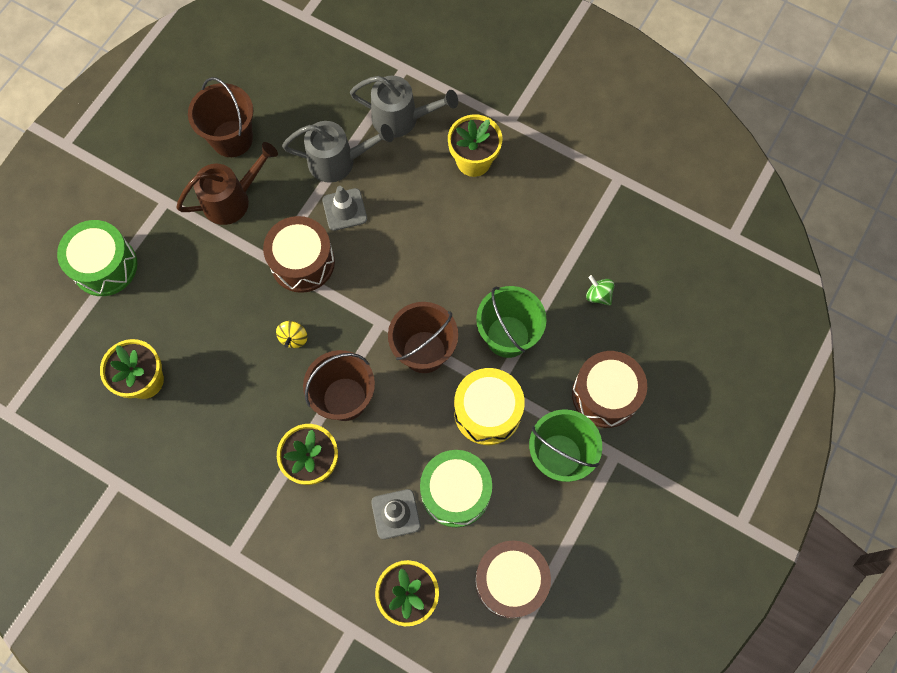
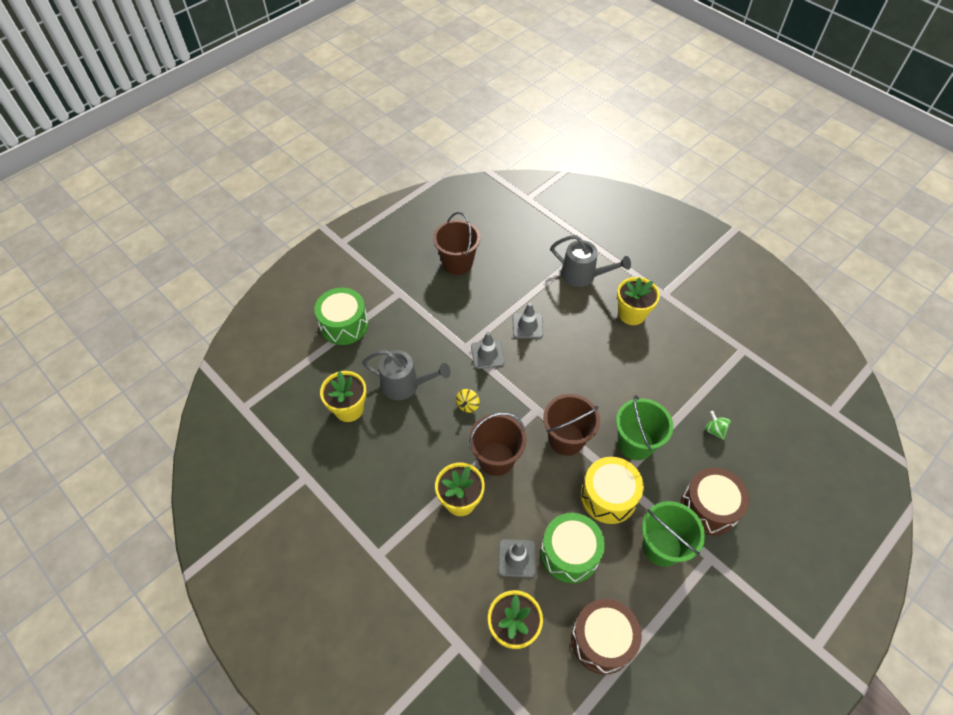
camera: 15 degrees right, 15 degrees down
(233, 199) = (447, 301): brown watering can -> none
(302, 262) = (487, 354): brown drum -> grey traffic cone
(339, 161) = (530, 293): grey watering can -> grey watering can (406, 385)

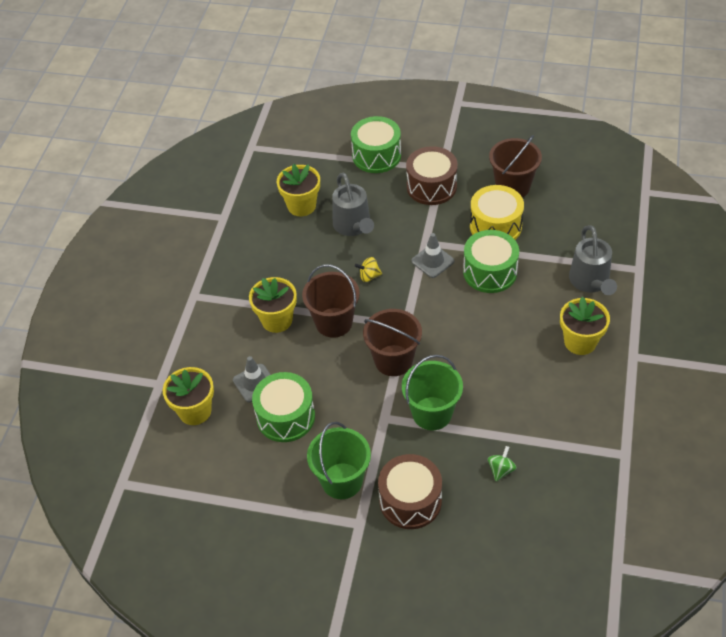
camera: 60 degrees right, 5 degrees down
(527, 326) = (490, 272): grey traffic cone -> green drum
(602, 640) = (226, 476): brown drum -> brown drum (431, 186)
(608, 496) = (360, 418): yellow drum -> yellow drum (495, 226)

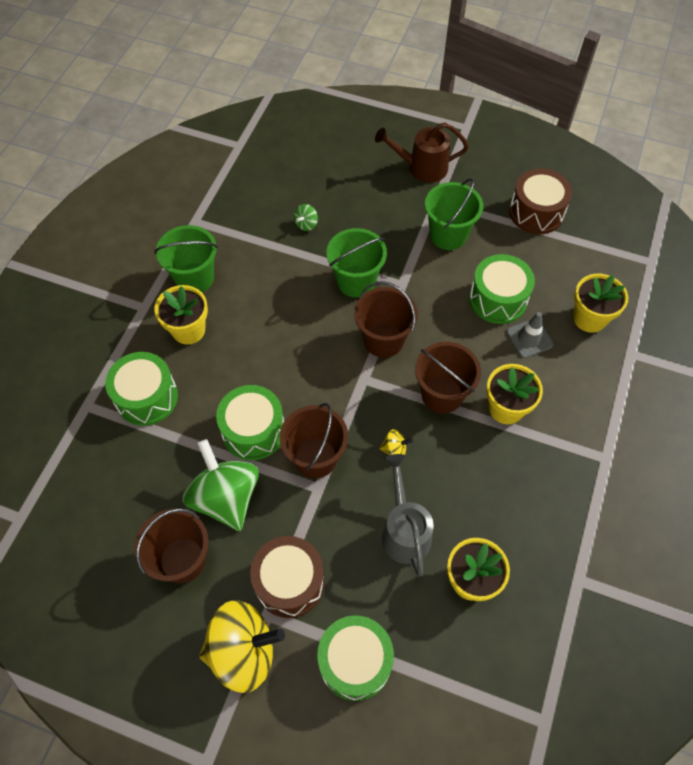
camera: 175 degrees left, 10 degrees up
(382, 568) = (421, 168): none -> brown watering can
(410, 501) = (390, 211): brown drum -> brown drum (536, 212)
(432, 261) = (315, 458): grey traffic cone -> brown bucket
(452, 149) = (243, 651): none -> yellow spinning top
(495, 226) = (226, 497): yellow drum -> green spinning top
(591, 282) = (146, 397): grey watering can -> green drum
(596, 391) = (194, 278): none -> green bucket

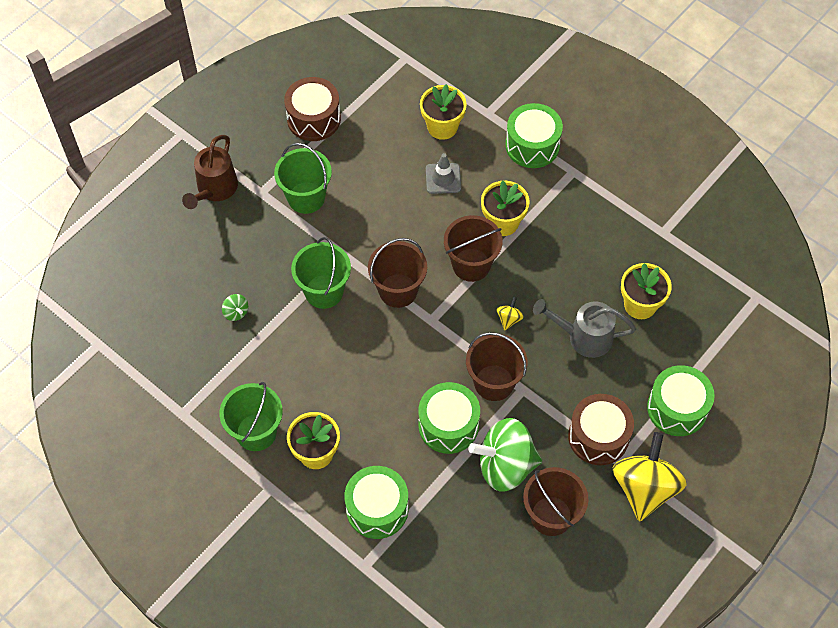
camera: 70 degrees left, 0 degrees up
(498, 299) = (393, 186): green drum -> green drum (532, 145)

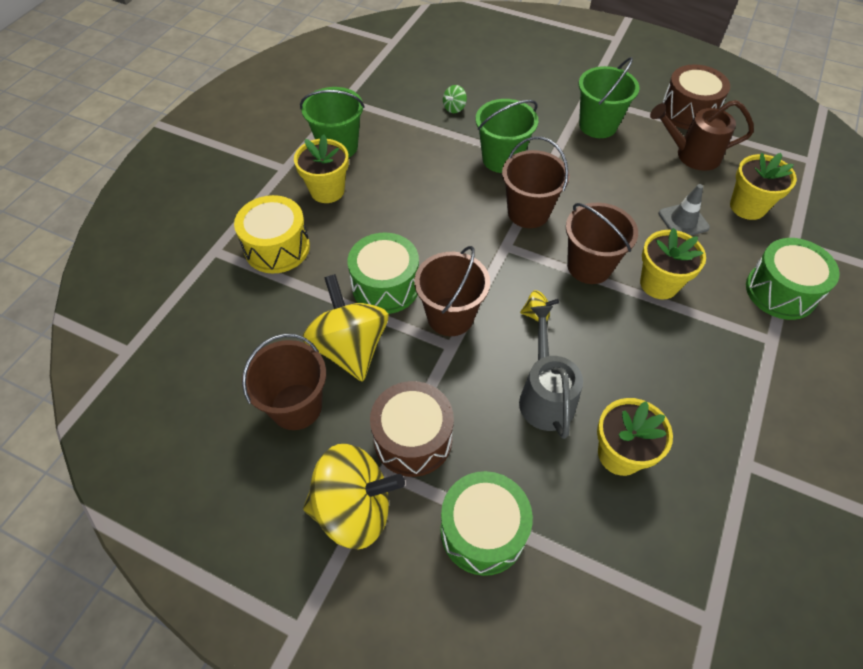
camera: 75 degrees right, 5 degrees down
(214, 190) = (571, 69): brown watering can -> brown watering can (691, 155)
(377, 509) = (277, 248): green drum -> yellow drum
(505, 466) = (350, 348): green spinning top -> yellow spinning top

